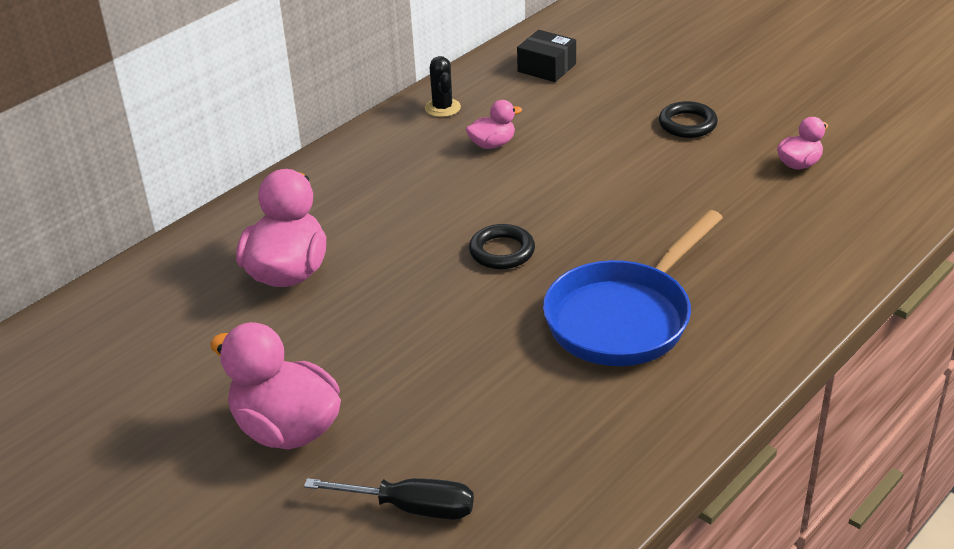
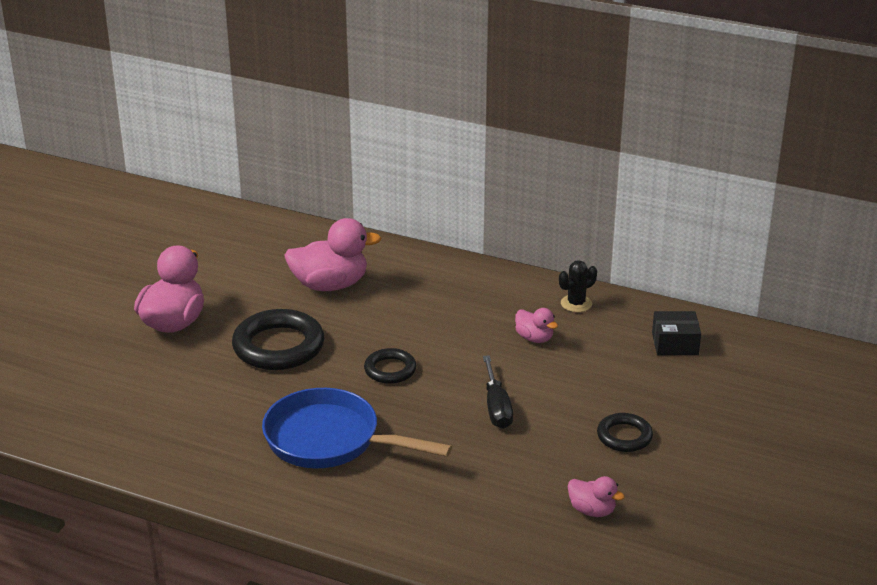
camera: 70 degrees right, 5 degrees down
(403, 334) = (278, 346): none -> black ring
(410, 508) = (115, 384): black screwdriver -> black screwdriver (496, 407)
(546, 68) = (675, 344): black box -> black box turned 75 degrees clockwise

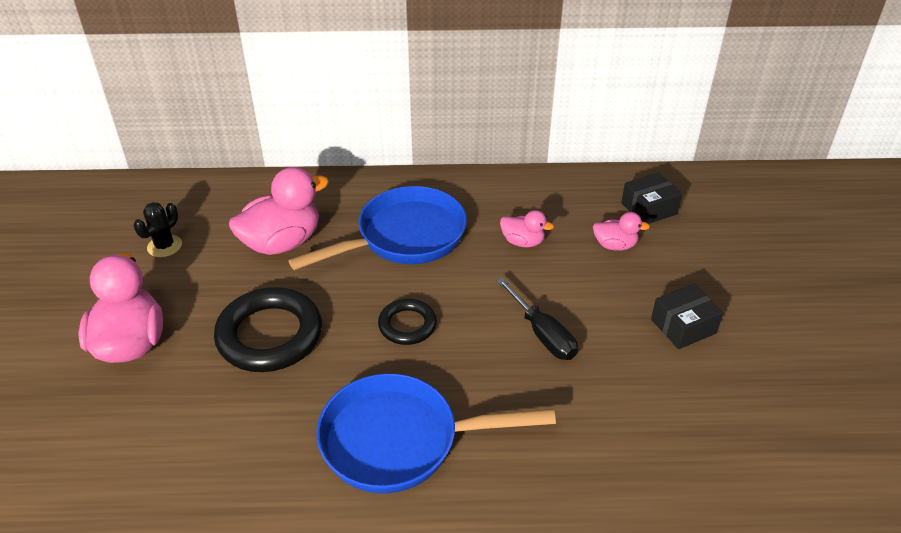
camera: 25 degrees left, 10 degrees up
(433, 308) = (404, 237): none -> blue pan
(576, 304) = (533, 193): black cactus -> black cactus (164, 246)
(592, 510) = (721, 428): pink duck -> pink duck (615, 245)
(624, 436) = (683, 326): black ring -> black box

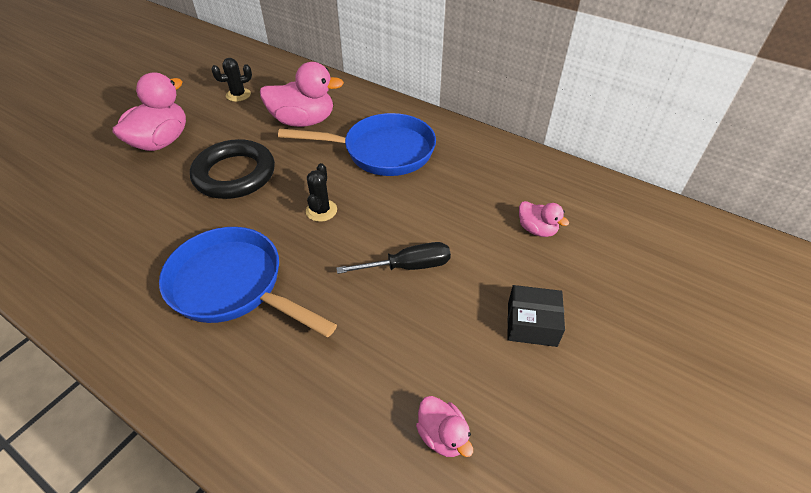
camera: 35 degrees right, 5 degrees up
(407, 325) = (321, 210): black ring -> black cactus
(523, 242) = (463, 193): pink duck -> pink duck (442, 435)
(542, 334) = (408, 266): black screwdriver -> black screwdriver turned 105 degrees counterclockwise
(649, 208) = (597, 214): black box -> none

